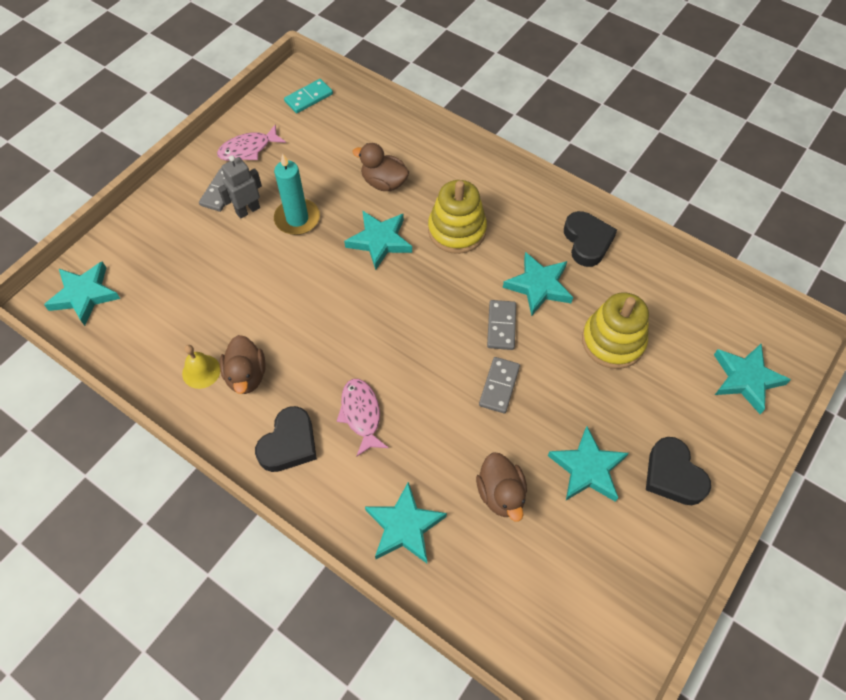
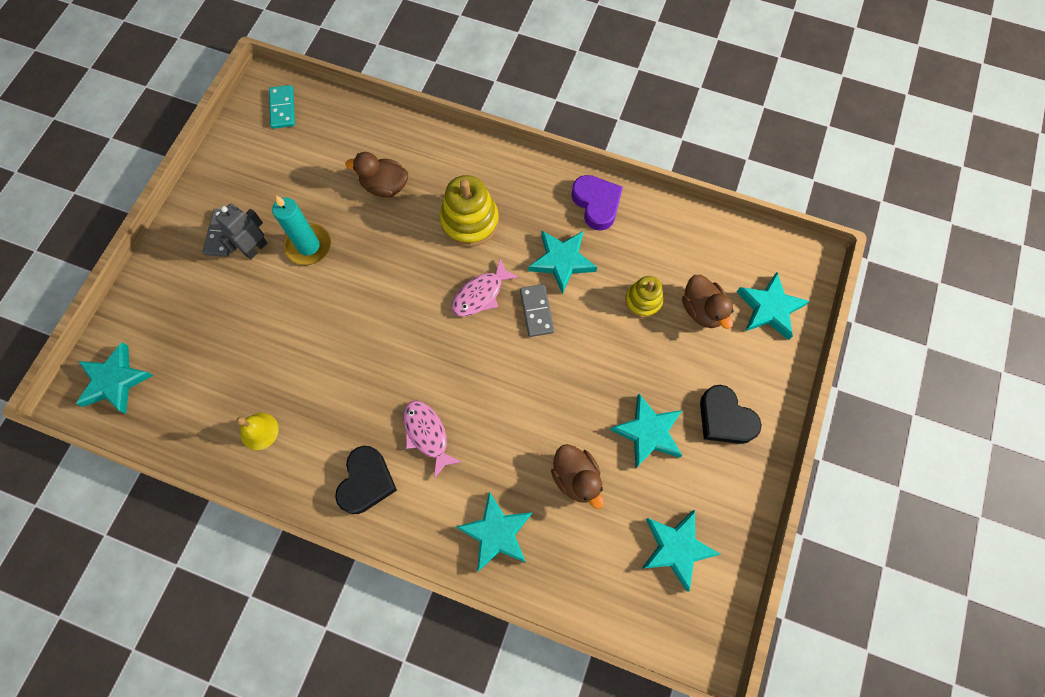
camera: 15 degrees left, 10 degrees up
(246, 376) = (305, 424): brown duck -> brown duck (702, 310)
(248, 149) = (236, 180): pink fish -> pink fish (481, 294)
(308, 98) = (282, 108): turquoise domino -> turquoise domino turned 45 degrees counterclockwise
(380, 241) = (397, 251): turquoise star -> turquoise star (676, 548)
(499, 386) = (549, 372): grey domino -> none
(587, 242) = (596, 204): black heart -> purple heart
(613, 341) = (643, 301): yellow stacking toy -> yellow stacking toy, size x0.61

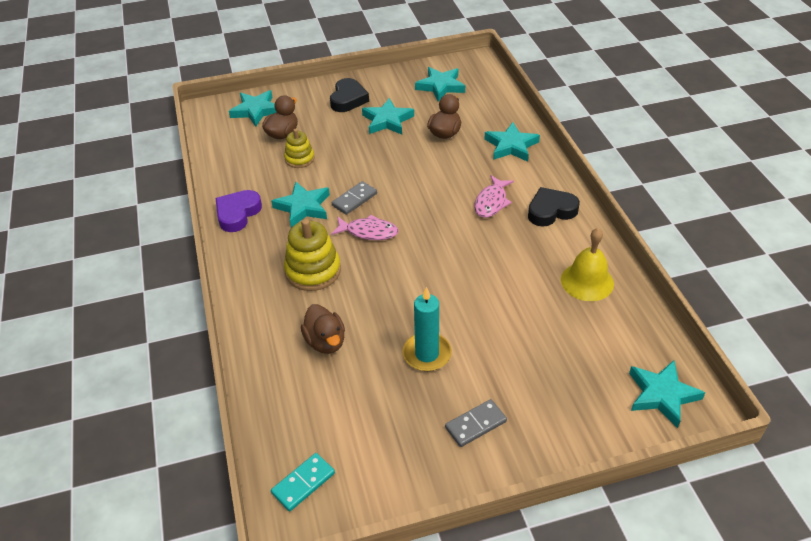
camera: 125 degrees left, 25 degrees down
(255, 248) = (464, 389): grey robot -> none
(259, 431) = (587, 281): yellow bell -> yellow bell, size x1.56

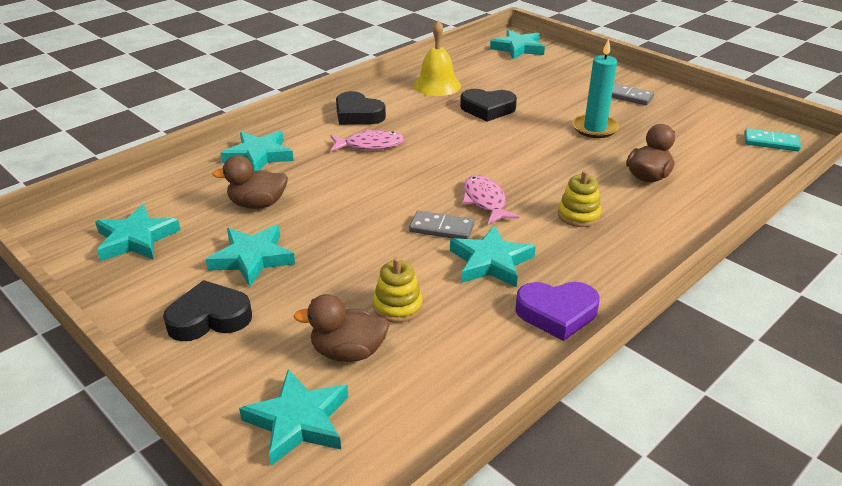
camera: 120 degrees left, 10 degrees down
(313, 271) = (578, 215): yellow stacking toy -> yellow stacking toy, size x0.61
(513, 296) = (487, 109): none -> black heart

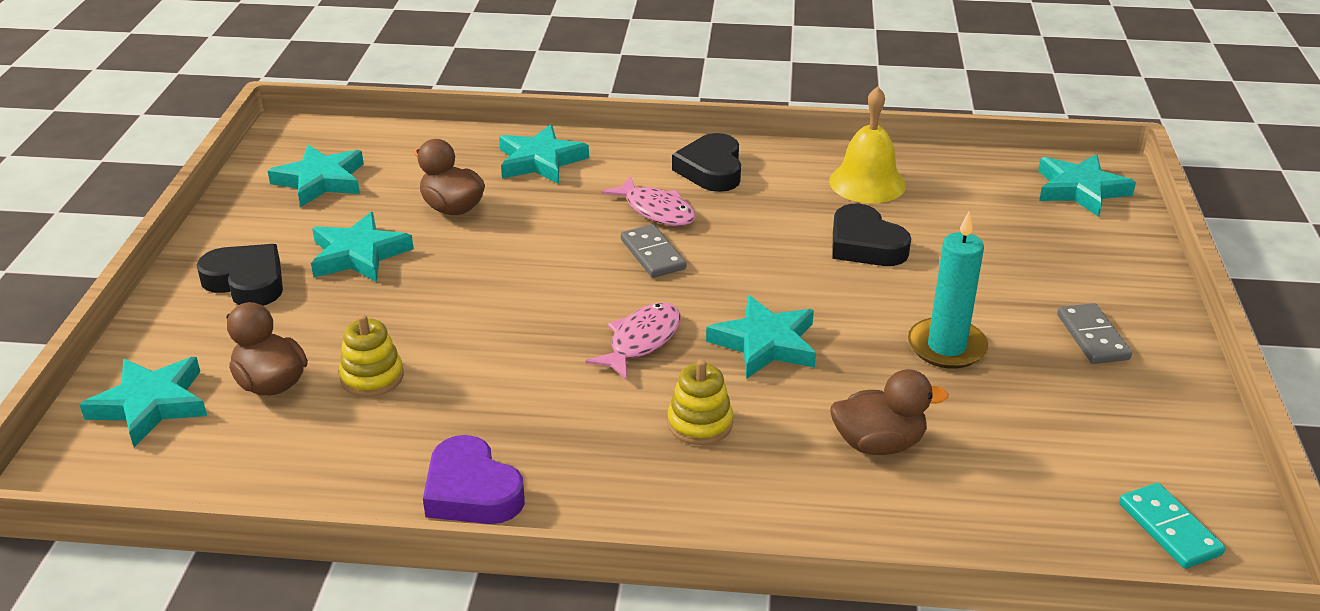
camera: 50 degrees right, 0 degrees up
(441, 228) = (546, 338): grey domino -> grey domino (653, 254)
(491, 262) = (519, 401): turquoise star -> turquoise star (765, 343)

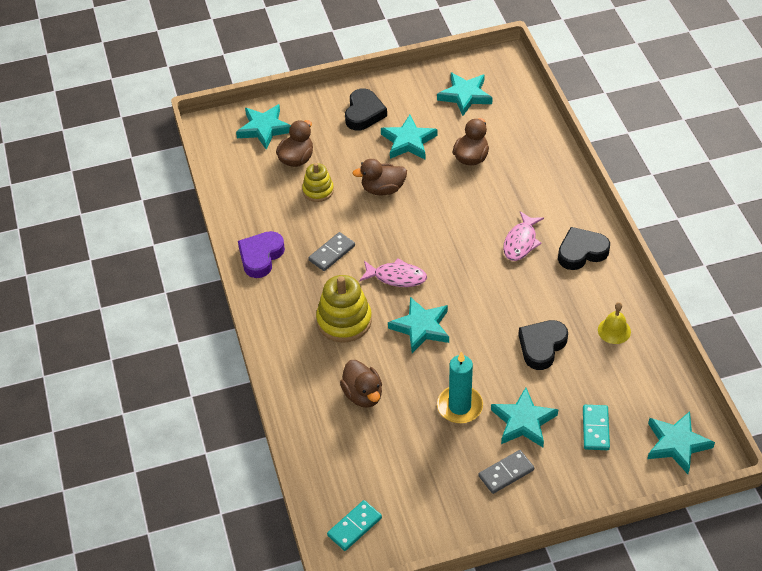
camera: 70 degrees right, 15 degrees up
(437, 306) = (383, 189): none -> brown duck
(540, 161) = (542, 173): turquoise star -> turquoise star (523, 421)
(653, 254) = (476, 255): grey domino -> grey domino (332, 253)
(700, 423) = (344, 321): yellow stacking toy -> yellow stacking toy, size x1.63
(867, 183) = (614, 330): yellow bell -> yellow bell, size x0.64
(1034, 241) = (595, 429): none -> turquoise domino

